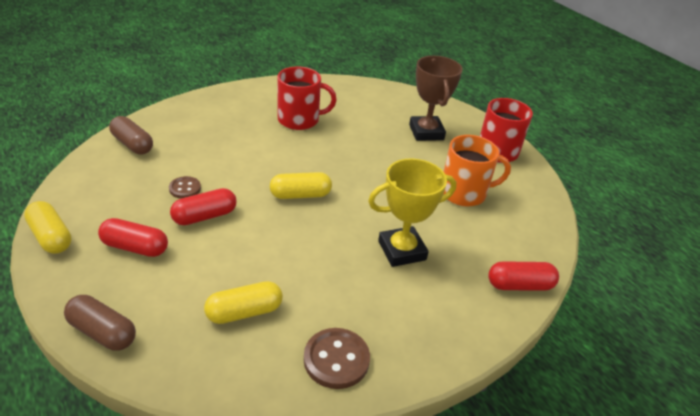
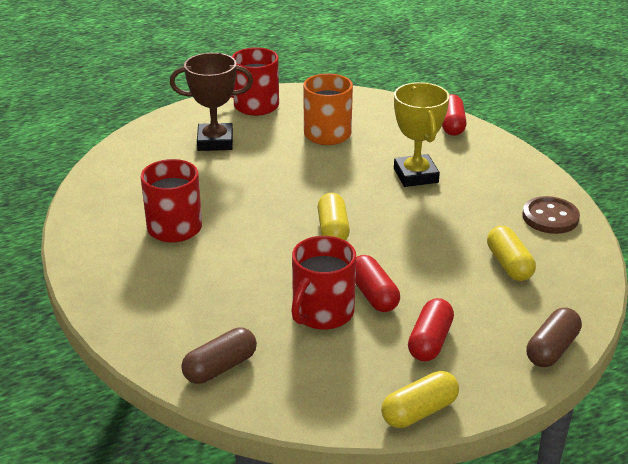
camera: 80 degrees left, 5 degrees down
(185, 188) = (322, 313): brown button -> red mug

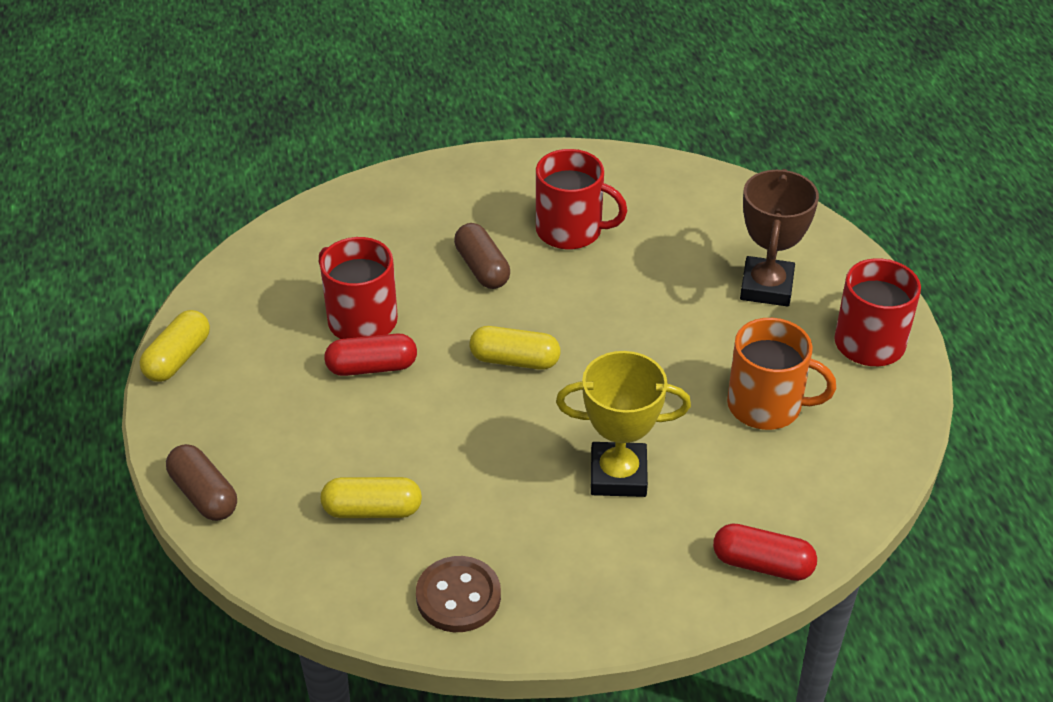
camera: 105 degrees right, 10 degrees up
(220, 367) = (314, 235): brown capsule -> brown capsule (482, 268)
(419, 411) = (178, 358): yellow capsule -> yellow capsule turned 45 degrees clockwise
(430, 341) = (271, 394): red capsule -> none

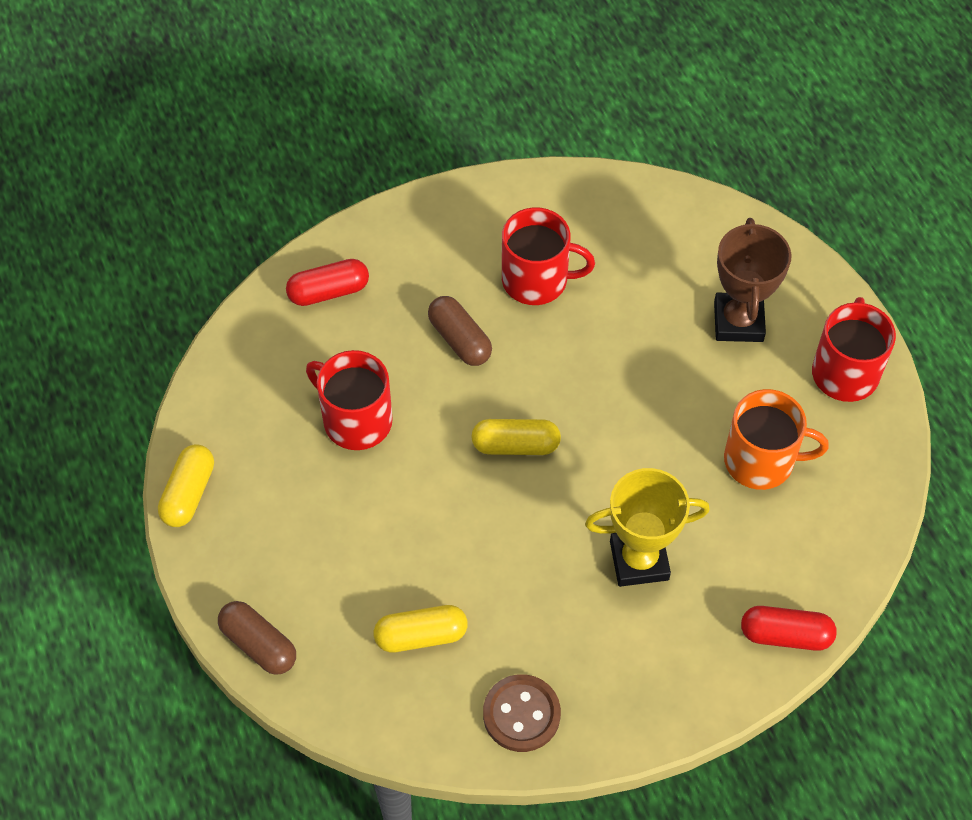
camera: 10 degrees left, 15 degrees up
(372, 367) = (380, 474): red capsule -> red capsule (328, 291)

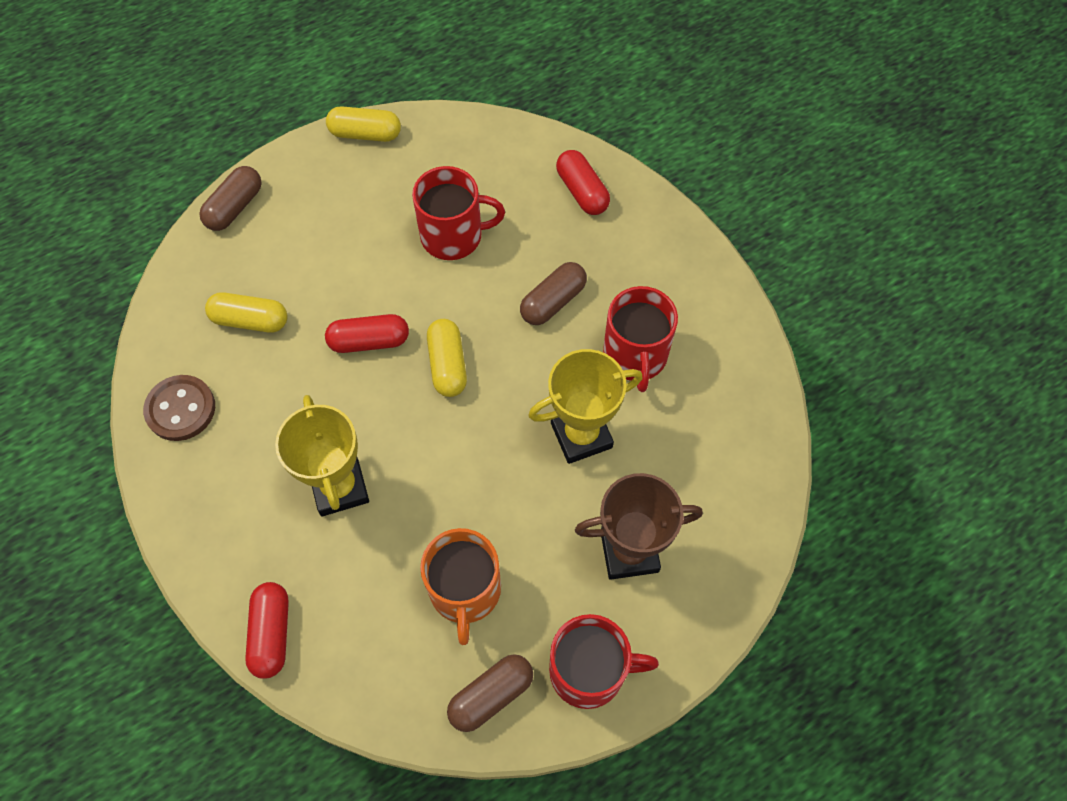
camera: 80 degrees right, 5 degrees up
(356, 420) = (453, 236): red mug -> red mug turned 60 degrees clockwise
(421, 635) = (250, 320): yellow capsule -> yellow capsule turned 60 degrees counterclockwise
(472, 516) = (369, 341): none -> red capsule
(615, 340) = (581, 435): none -> yellow trophy
(861, 452) = (491, 695): none -> brown capsule

